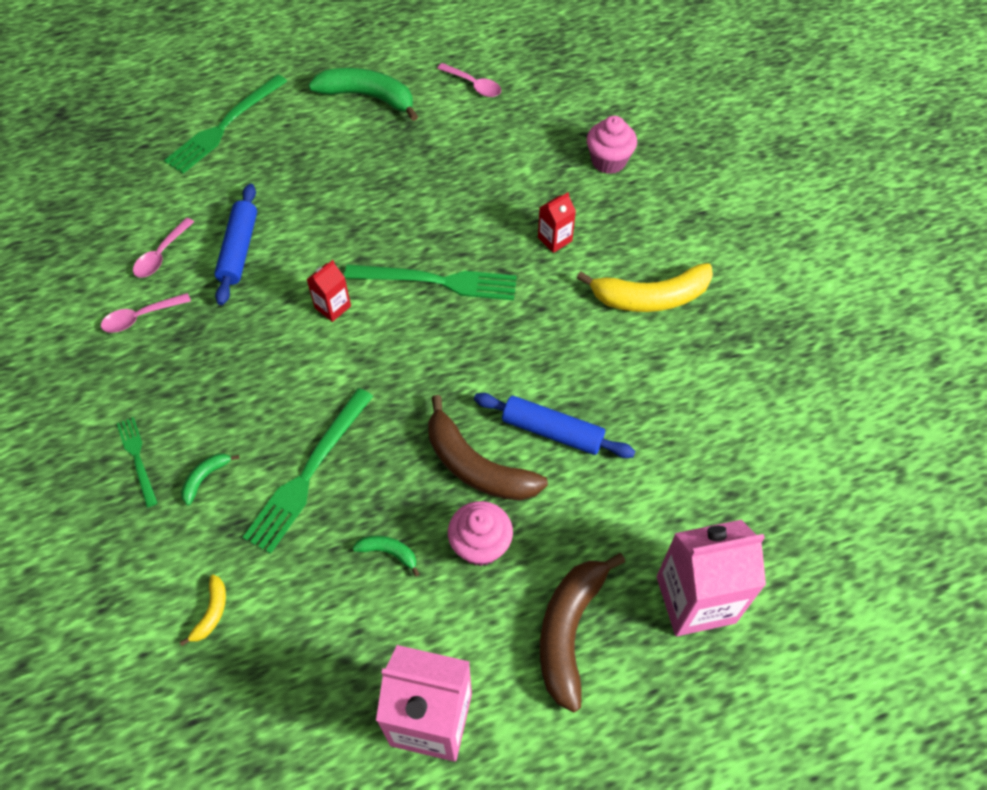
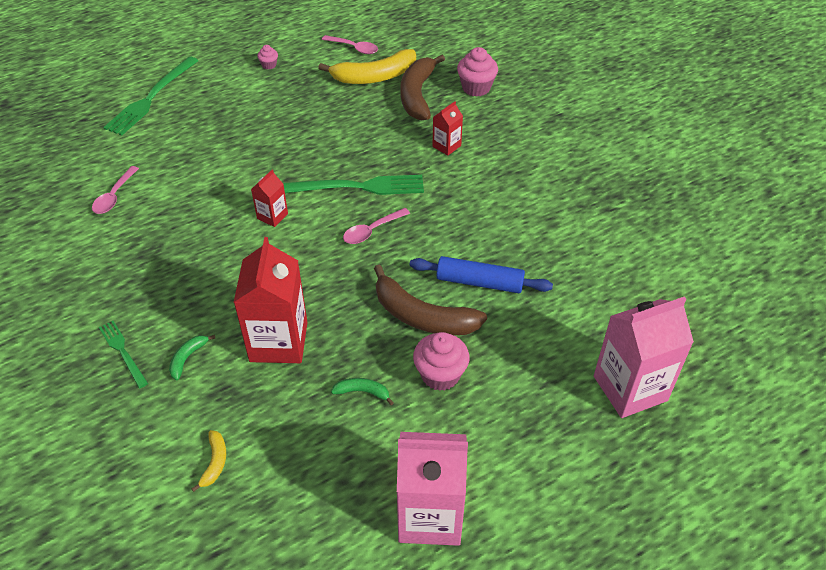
camera: 10 degrees left, 10 degrees down
(140, 317) = (105, 244): pink spoon -> pink spoon (371, 231)
(239, 250) = (182, 184): blue rolling pin -> none
(308, 473) = (278, 342): green fork -> red carton
(368, 97) = (269, 65): green banana -> pink cupcake
(569, 631) = (531, 428): brown banana -> brown banana (417, 95)
(650, 297) = (534, 177): yellow banana -> yellow banana (374, 77)

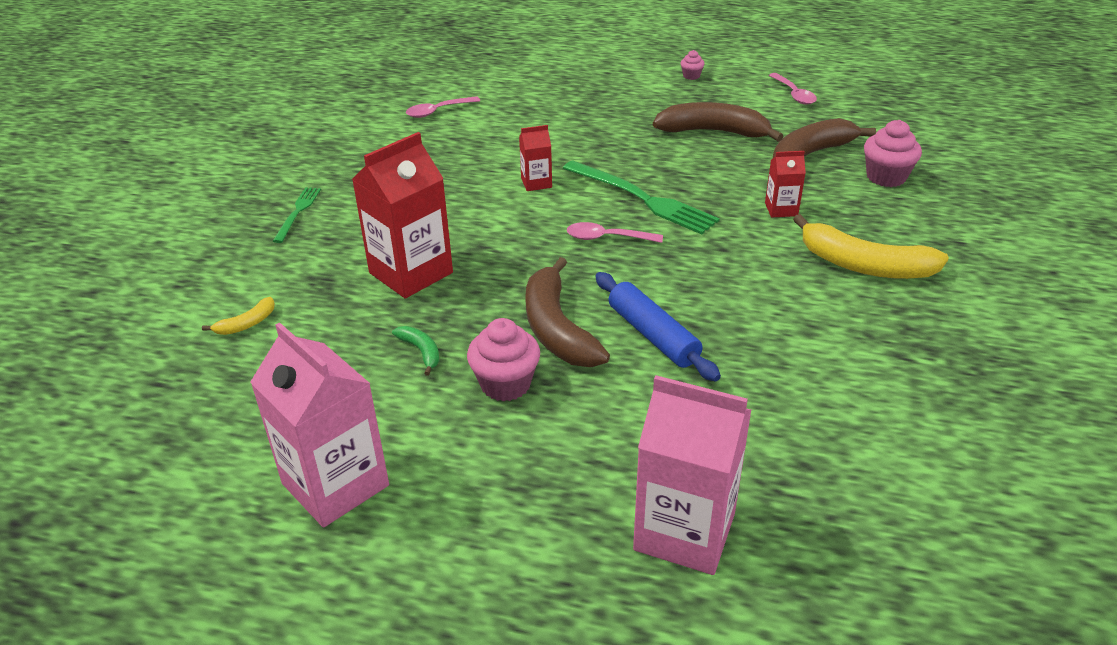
camera: 45 degrees right, 10 degrees down
(151, 98) = (558, 60): green fork -> none
(187, 358) = (332, 243): green banana -> none
(339, 106) = (714, 132): none -> brown banana
(374, 77) = (783, 124): yellow banana -> yellow banana (864, 265)

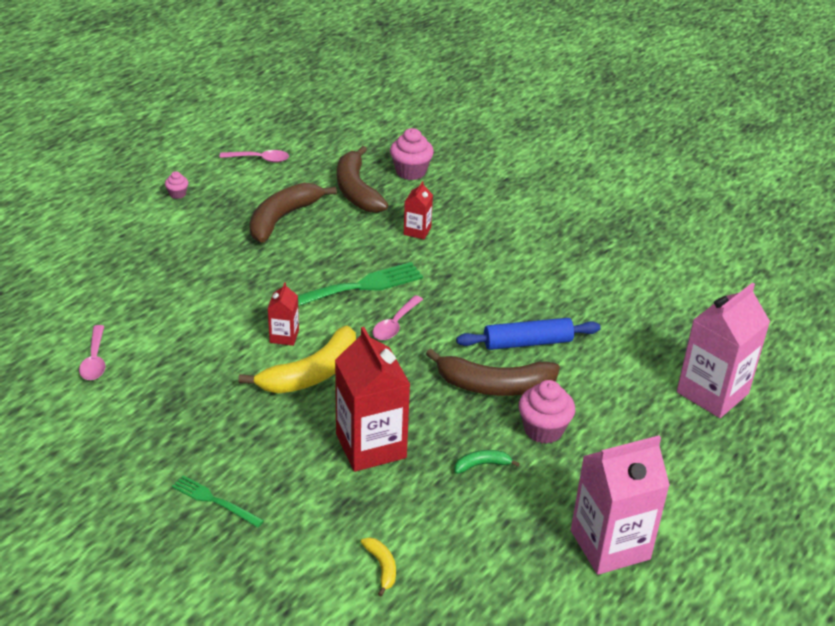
camera: 70 degrees left, 0 degrees up
(864, 265) = (506, 225): yellow banana -> yellow banana (311, 374)

